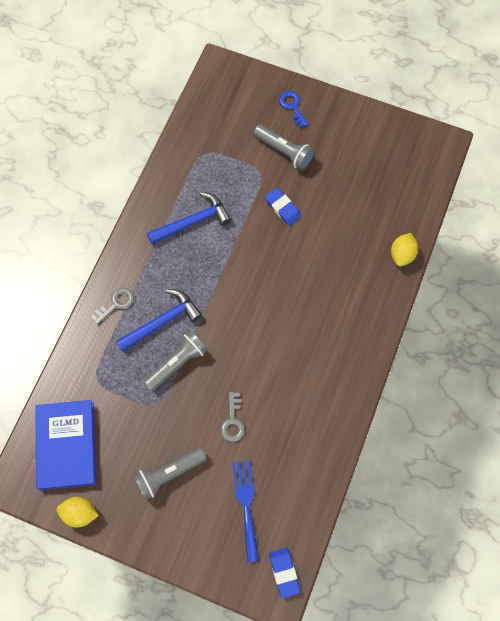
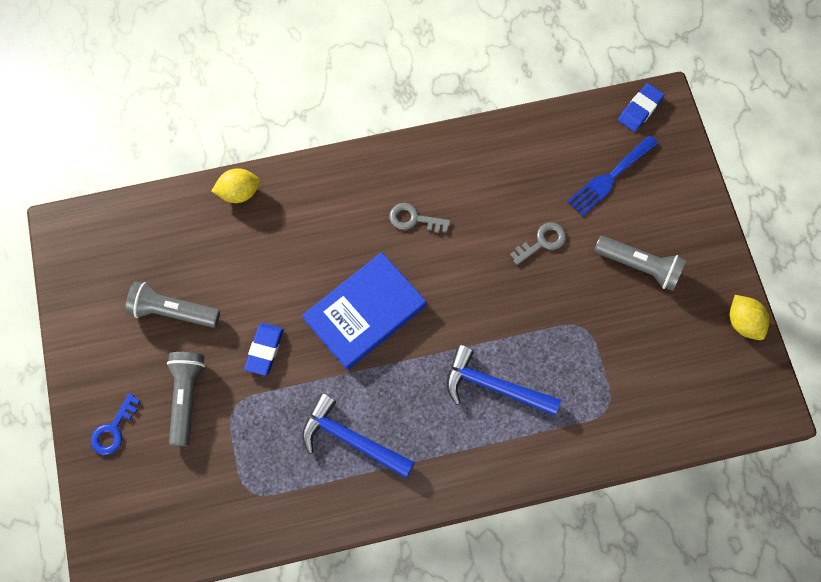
camera: 125 degrees left, 0 degrees up
(67, 445) = (695, 386): blue book -> blue book (365, 312)
(116, 304) = (511, 452): grey key -> grey key (414, 219)
(177, 363) = (527, 337): grey flashlight -> grey flashlight (173, 311)

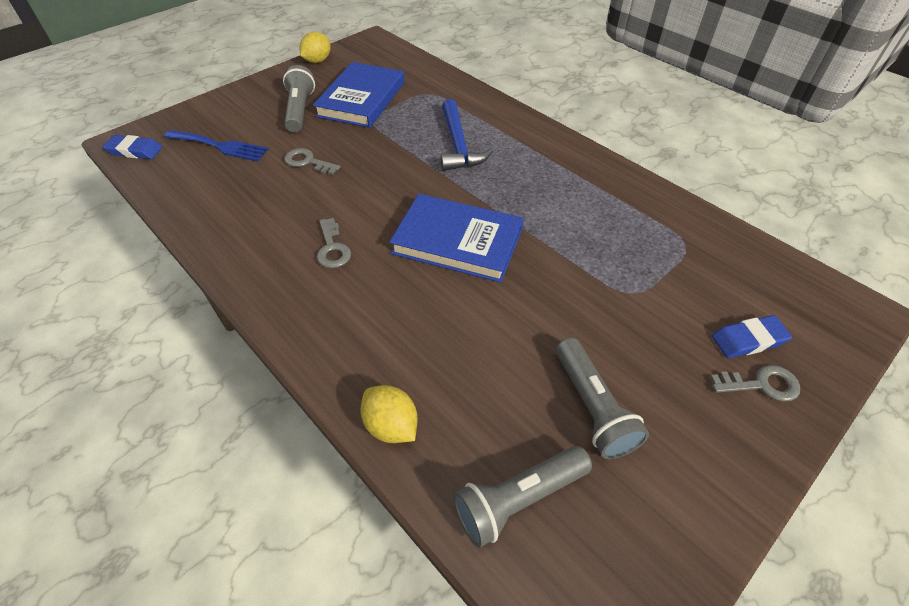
camera: 120 degrees left, 20 degrees down
(113, 430) = (761, 384): blue key -> grey key
(186, 398) = (664, 336): grey flashlight -> grey flashlight (518, 499)
(264, 350) = (558, 297): blue eraser -> blue eraser (748, 340)
(351, 439) = (576, 202): blue hammer -> none
(630, 334) = (361, 99): none -> blue book

